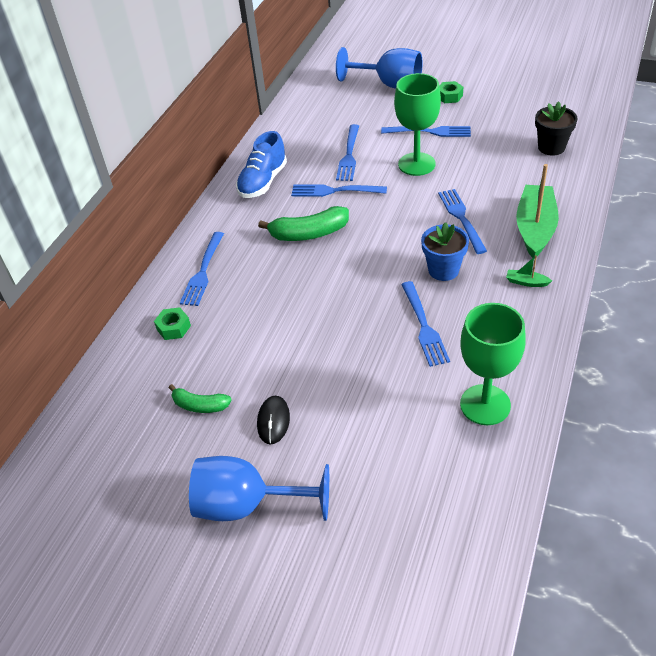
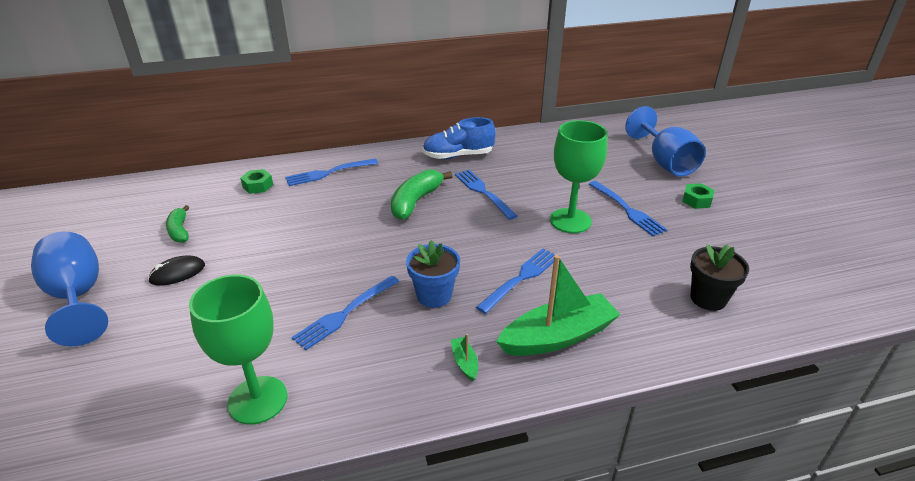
camera: 50 degrees right, 10 degrees down
(309, 233) = (416, 201): green banana -> green banana turned 75 degrees clockwise
(349, 155) = (539, 181): blue fork -> none

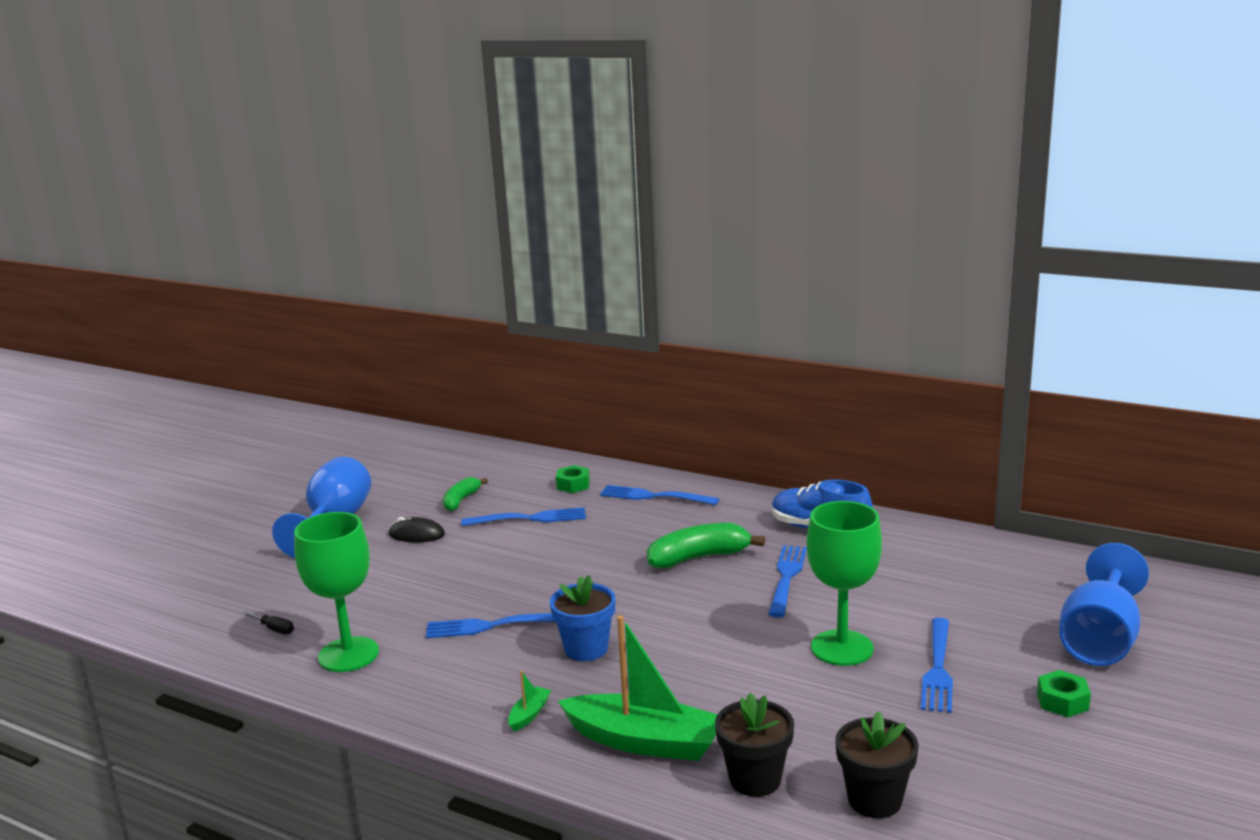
camera: 45 degrees right, 15 degrees down
(150, 418) = (274, 629): none -> black screwdriver
(521, 278) = (692, 675): blue fork -> blue fork (529, 518)
(644, 323) = (755, 779): none -> black flower pot

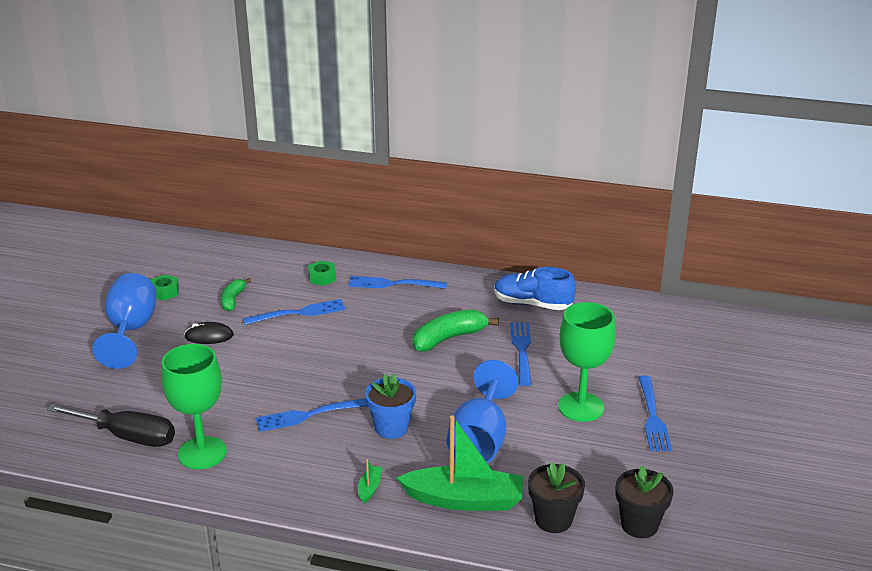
camera: 15 degrees left, 10 degrees up
(274, 629) = (127, 436): black screwdriver -> black screwdriver, size x2.48
(1062, 701) = (742, 433): green nut -> green nut (165, 292)
(1099, 640) = (755, 382): blue goblet -> blue goblet (480, 440)

